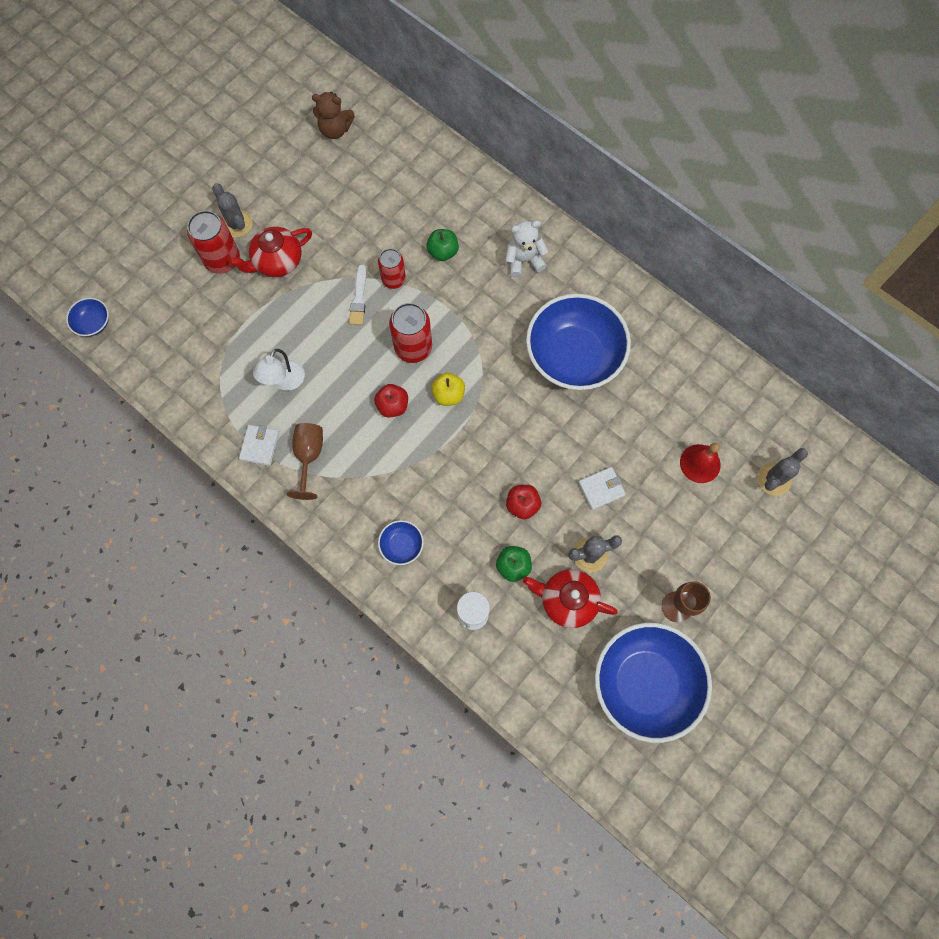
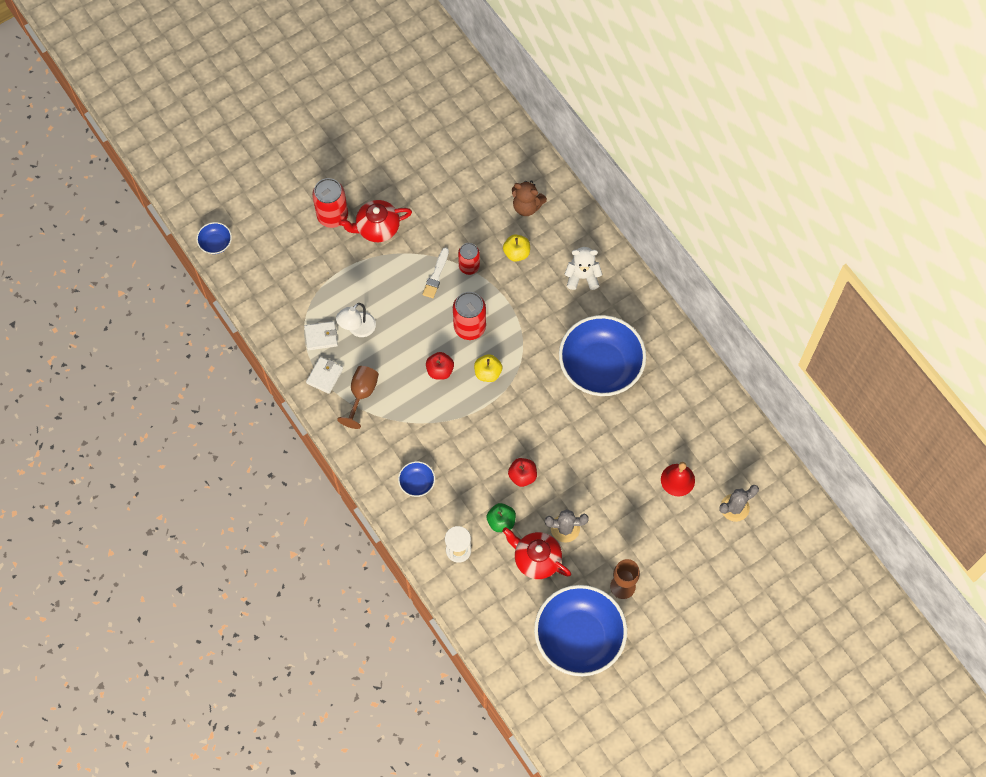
camera: 15 degrees right, 5 degrees down
(237, 224) = (352, 188): grey cactus -> none
(335, 129) = (455, 125): brown teddy bear -> brown teddy bear (527, 206)
(443, 252) = (516, 253): green apple -> yellow apple
(601, 489) = (590, 479): white wallet -> white wallet (321, 336)

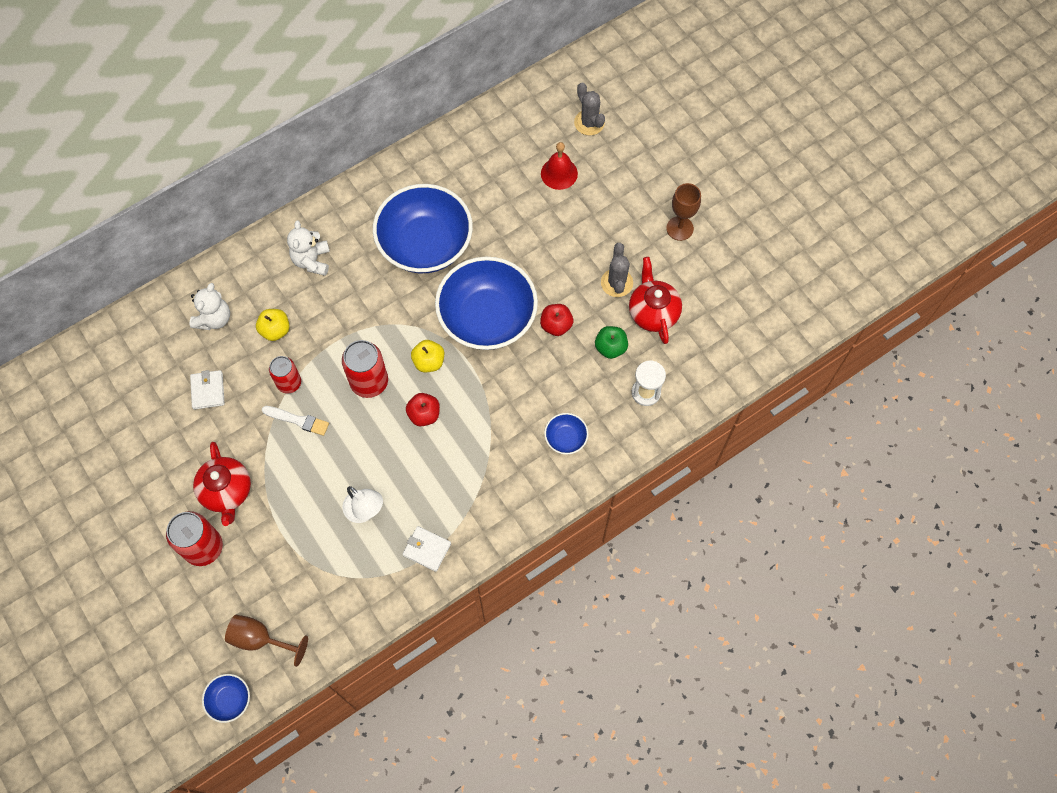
camera: 90 degrees left, 0 degrees up
(321, 336) = (373, 555): white wallet -> white wallet (208, 390)
(362, 394) = (452, 504): brown goblet -> brown goblet (260, 639)
(527, 206) = (214, 318): brown teddy bear -> white teddy bear
(536, 559) = (653, 312): red teapot -> red teapot turned 135 degrees clockwise
(579, 637) = (738, 271): blue bowl -> blue bowl (487, 318)

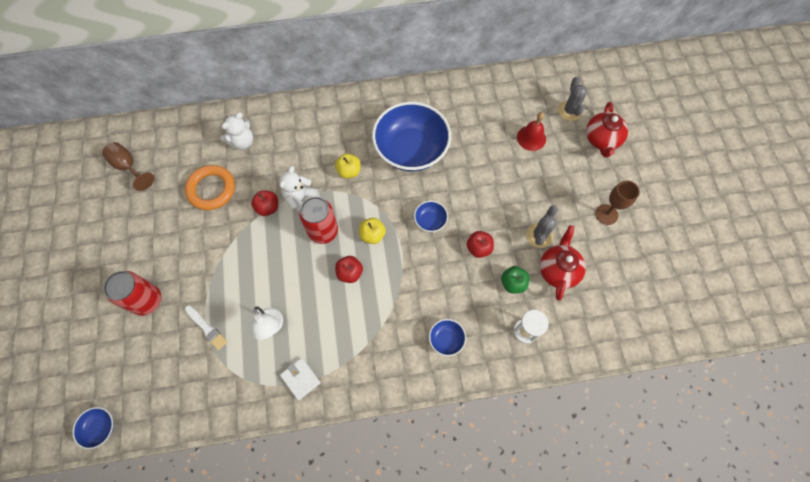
camera: 25 degrees right, 0 degrees up
(208, 390) = (211, 189): white wallet -> orange ring
(227, 491) = (185, 267): red teapot -> red teapot (601, 140)
(260, 639) = (147, 390): brown goblet -> brown goblet (129, 167)
(275, 330) = (278, 167): yellow apple -> yellow apple (349, 171)
(289, 383) = (268, 207): red can -> red apple
(298, 420) = (260, 237): white brush -> white brush (206, 328)
(312, 260) = (327, 129): white teddy bear -> white teddy bear (300, 199)
(487, 318) = (430, 221): blue bowl -> blue bowl, size x0.42

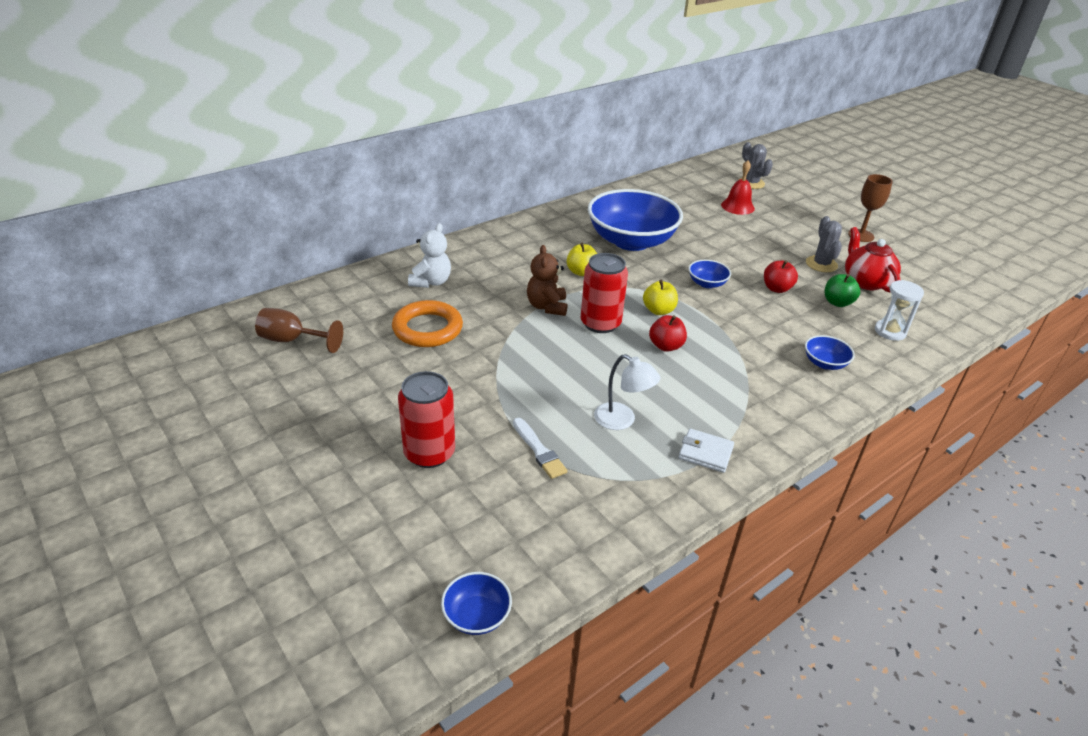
camera: 30 degrees left, 30 degrees down
(206, 328) = (539, 450): white brush -> white brush turned 45 degrees clockwise
(268, 207) = (515, 324): red apple -> none
(300, 199) = (547, 307): white teddy bear -> brown teddy bear
(601, 140) = (799, 193): red teapot -> none

